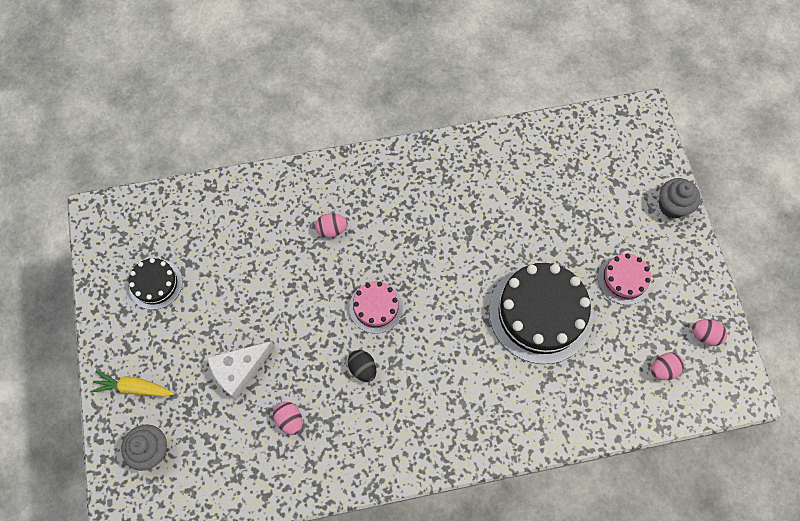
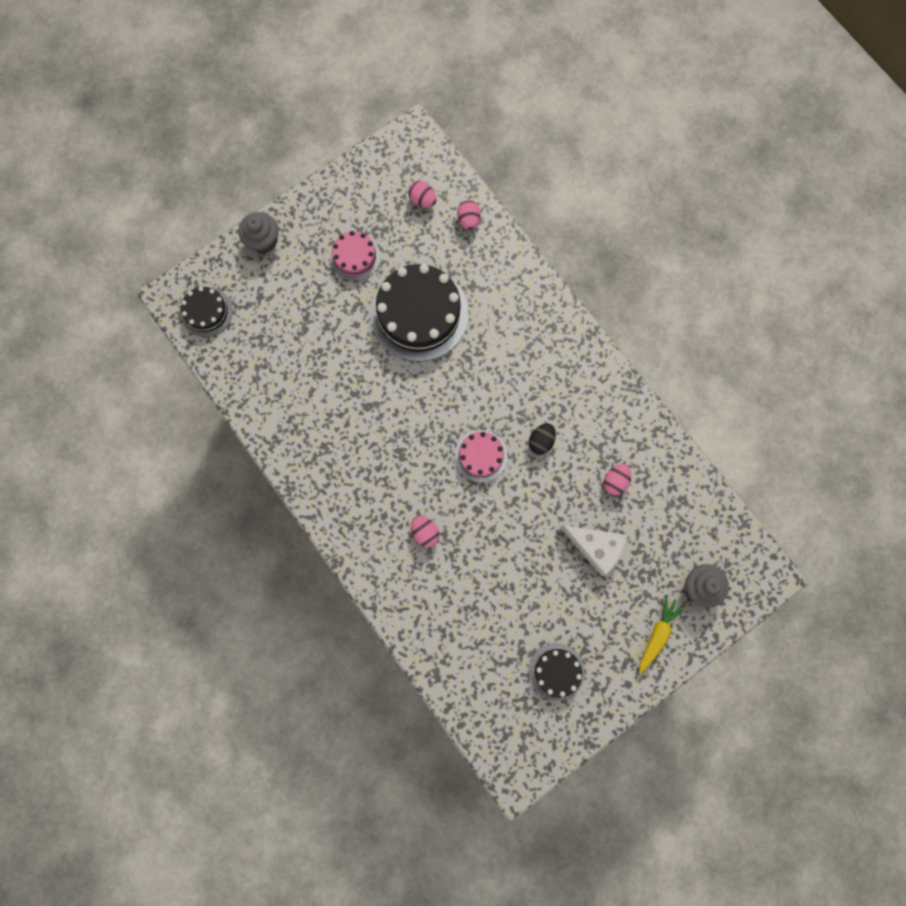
camera: 115 degrees left, 10 degrees up
(134, 387) = (657, 634): yellow carrot -> yellow carrot turned 135 degrees counterclockwise
(618, 134) = (207, 312): none -> black cake
(705, 335) = (377, 178): pink egg -> pink egg (468, 220)

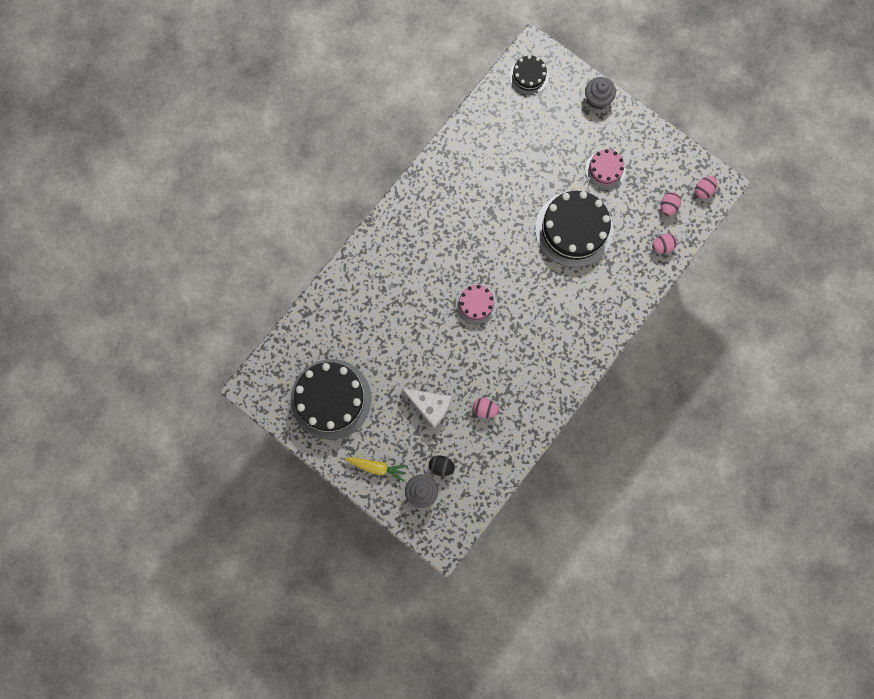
camera: 75 degrees right, 0 degrees up
(425, 532) = (407, 278): pink egg -> pink egg (703, 190)
(541, 441) = (500, 346): black egg -> black egg (441, 466)
(556, 671) = (331, 399): black cake -> black cake, size x1.92
(595, 547) = (430, 406): white cheese -> white cheese turned 75 degrees counterclockwise

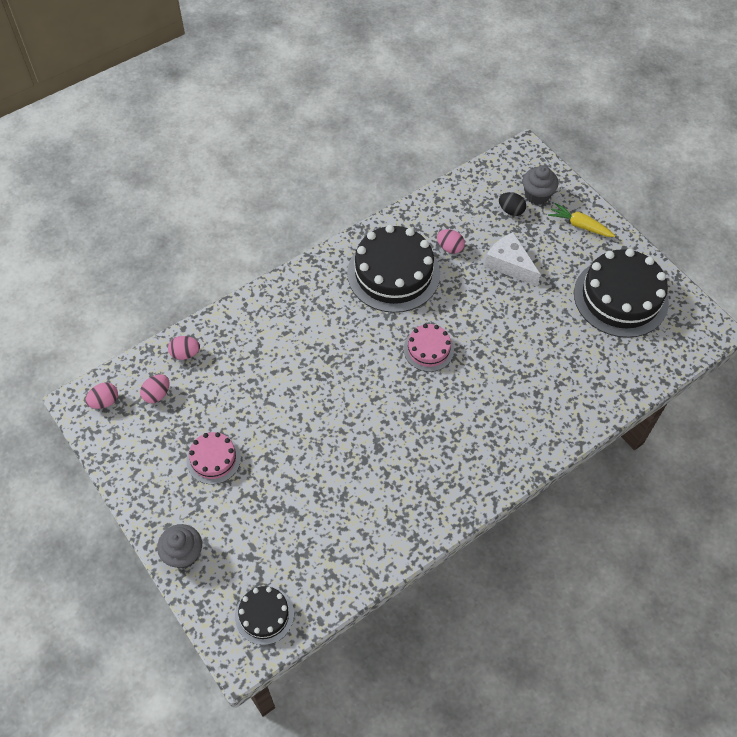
camera: 165 degrees left, 20 degrees down
(574, 229) = (282, 399): black cake -> black cake (393, 273)

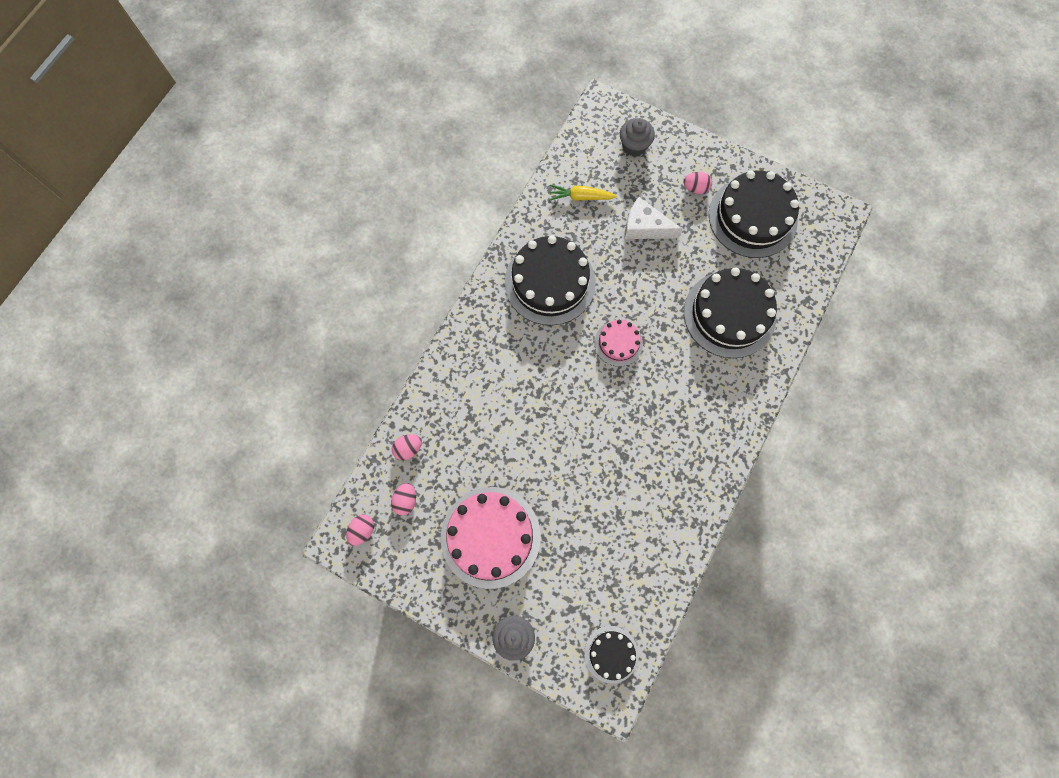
camera: 25 degrees left, 15 degrees up
(213, 459) = (490, 537): pink cake -> pink cake, size x1.92
(450, 248) = (585, 234): pink egg -> pink egg (695, 188)
(511, 211) = (619, 172): black egg -> none
(551, 370) = (729, 314): none -> black cake
(580, 225) = (685, 160): yellow carrot -> yellow carrot (580, 197)

